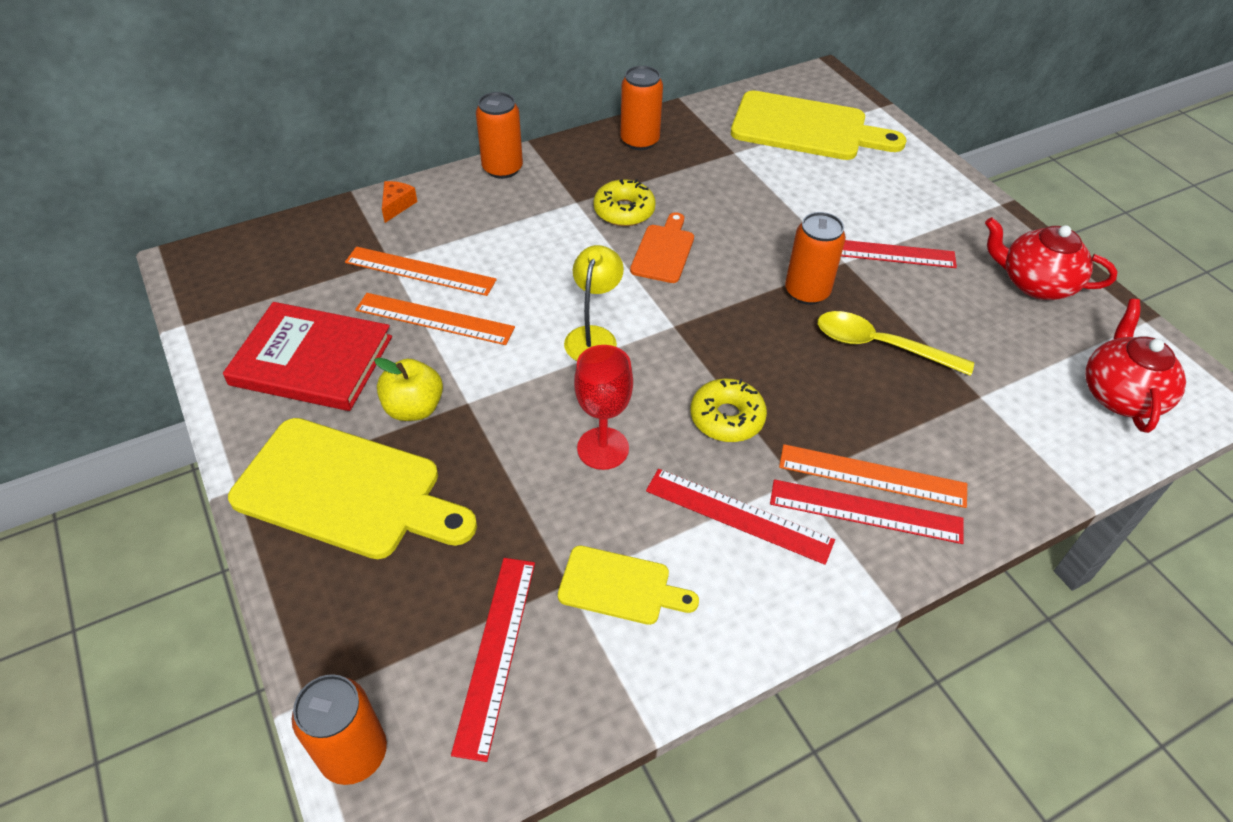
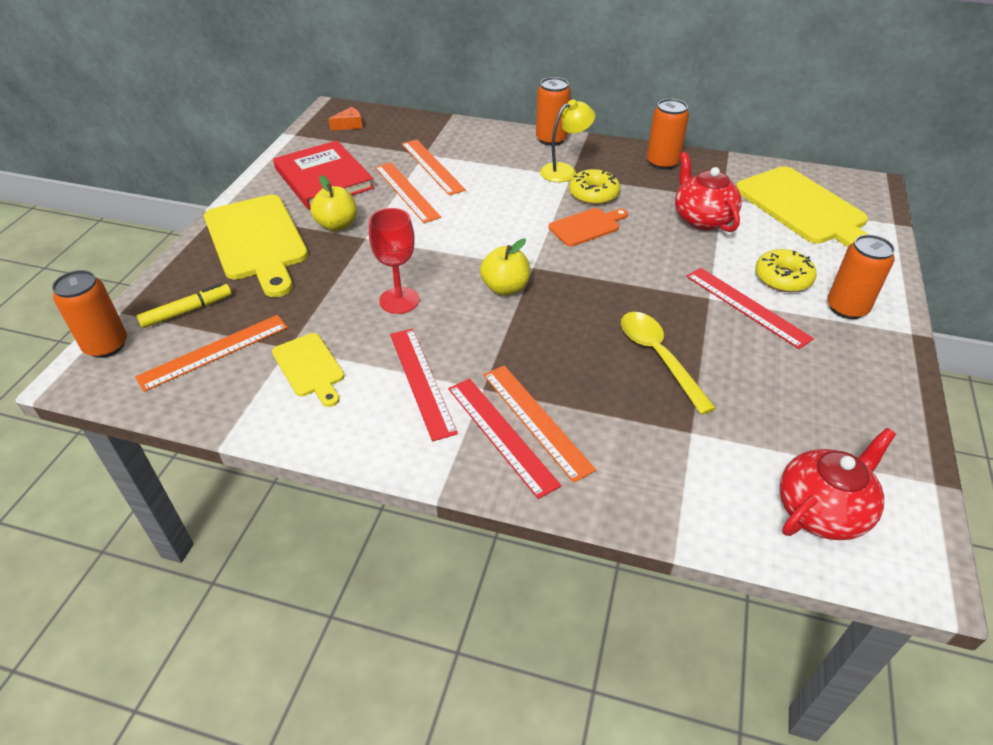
camera: 45 degrees right, 5 degrees down
(390, 634) = (187, 311): none -> yellow marker
(397, 205) = (466, 131): orange cheese -> orange cheese (349, 125)
(495, 652) = (214, 351): red ruler -> orange ruler
(593, 336) = (477, 245): yellow lamp -> yellow lamp (564, 171)
(679, 365) = (505, 288): none -> yellow apple
(727, 418) = (491, 331): yellow donut -> yellow donut (783, 278)
(807, 292) = (652, 298): orange can -> orange can (846, 308)
(1035, 283) = (859, 397): red teapot -> red teapot (702, 219)

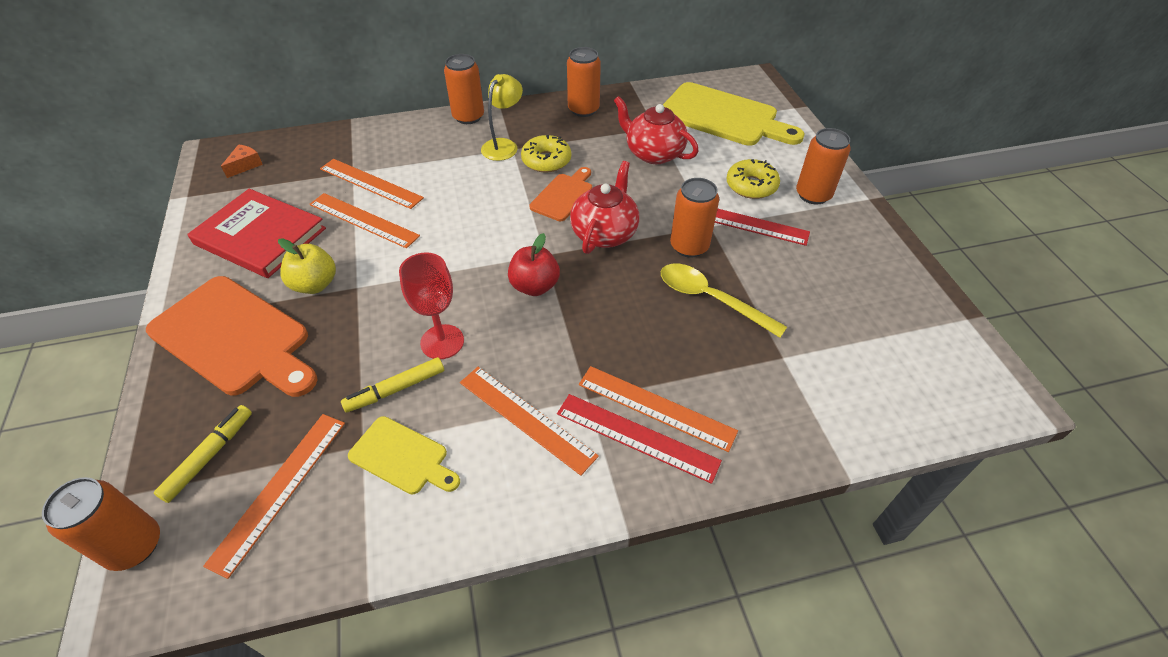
camera: 30 degrees left, 5 degrees up
(257, 241) = (234, 338): yellow cutting board -> orange cutting board
(340, 320) = (396, 389): none -> yellow marker
(421, 381) = (526, 418): red ruler -> orange ruler
(505, 288) = (534, 286): yellow apple -> red apple
(673, 307) = (689, 246): none -> orange can
(822, 510) = (916, 379): red teapot -> red teapot (604, 233)

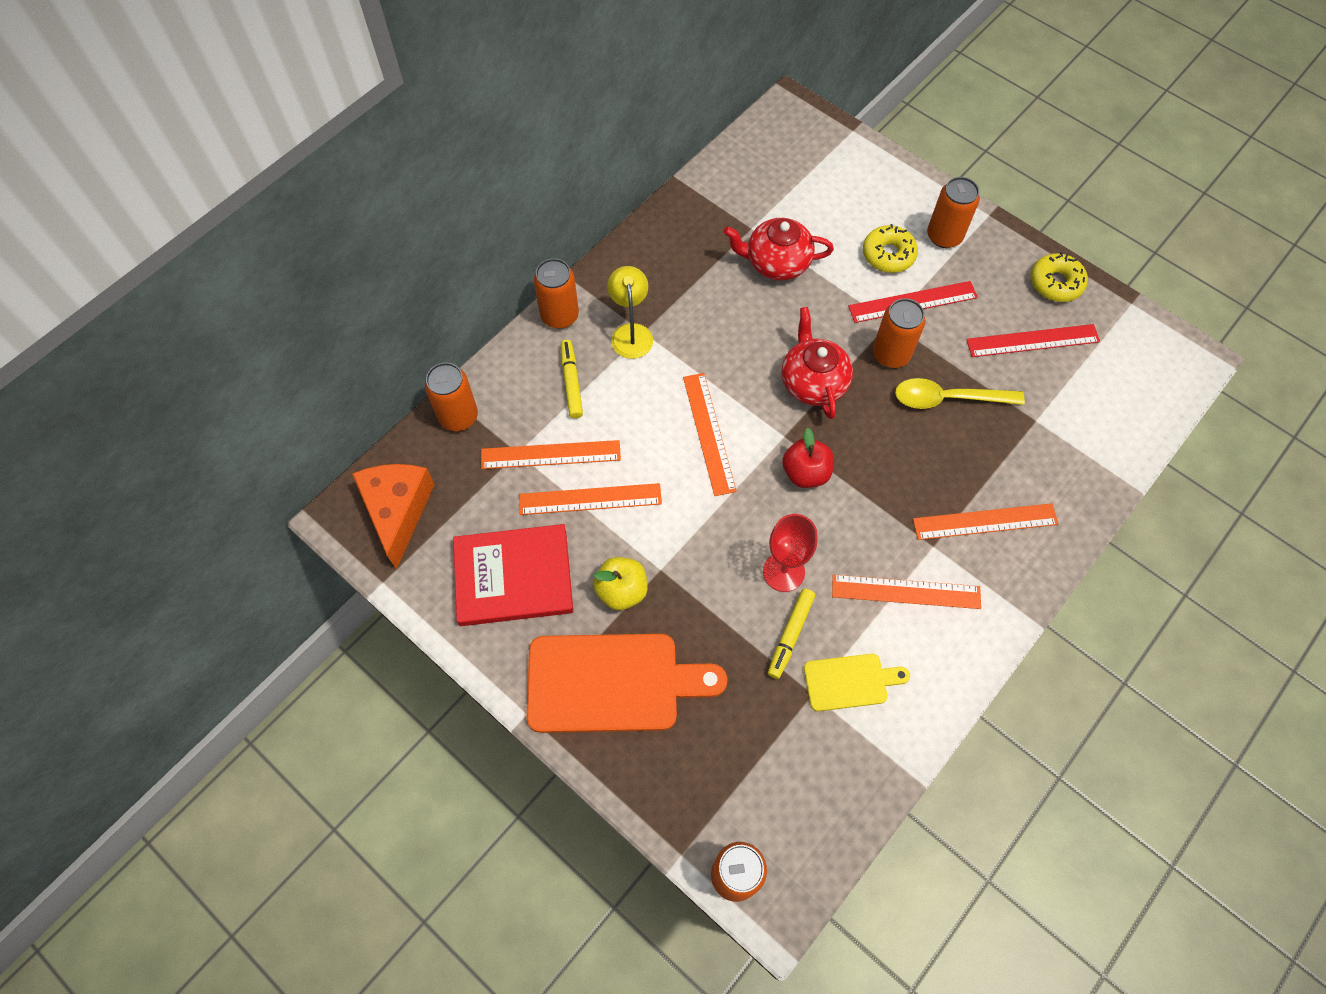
camera: 35 degrees left, 15 degrees up
(209, 456) = (710, 782): yellow marker -> yellow marker (571, 382)
(245, 165) = (398, 511): orange cheese -> orange cheese, size x2.22
(279, 489) = (790, 766): orange ruler -> orange ruler (708, 433)
(546, 160) = (688, 328): yellow donut -> yellow donut (1055, 283)
(563, 195) = (741, 361): orange cutting board -> none
(583, 110) = (664, 241): orange can -> orange can (458, 416)
(637, 436) = (991, 554): red ruler -> red ruler (1032, 340)
(723, 116) = (800, 178): yellow cutting board -> none

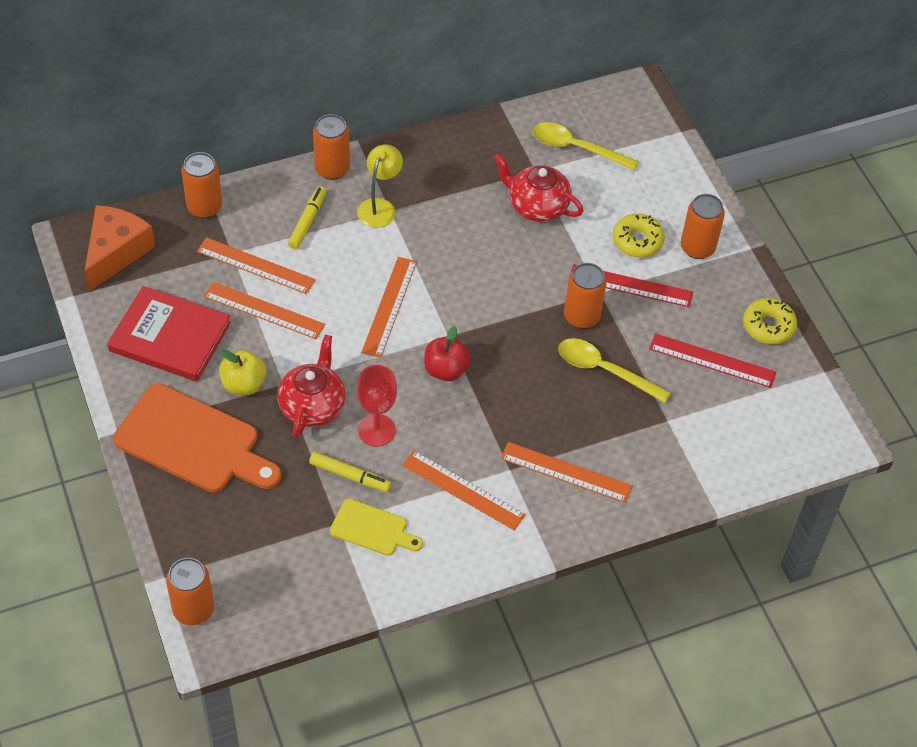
camera: 25 degrees right, 10 degrees down
(772, 188) = (576, 148): none -> yellow spoon
(790, 635) = (350, 476): yellow marker -> yellow marker turned 120 degrees counterclockwise
(813, 382) = (500, 308): red teapot -> red teapot (312, 406)

